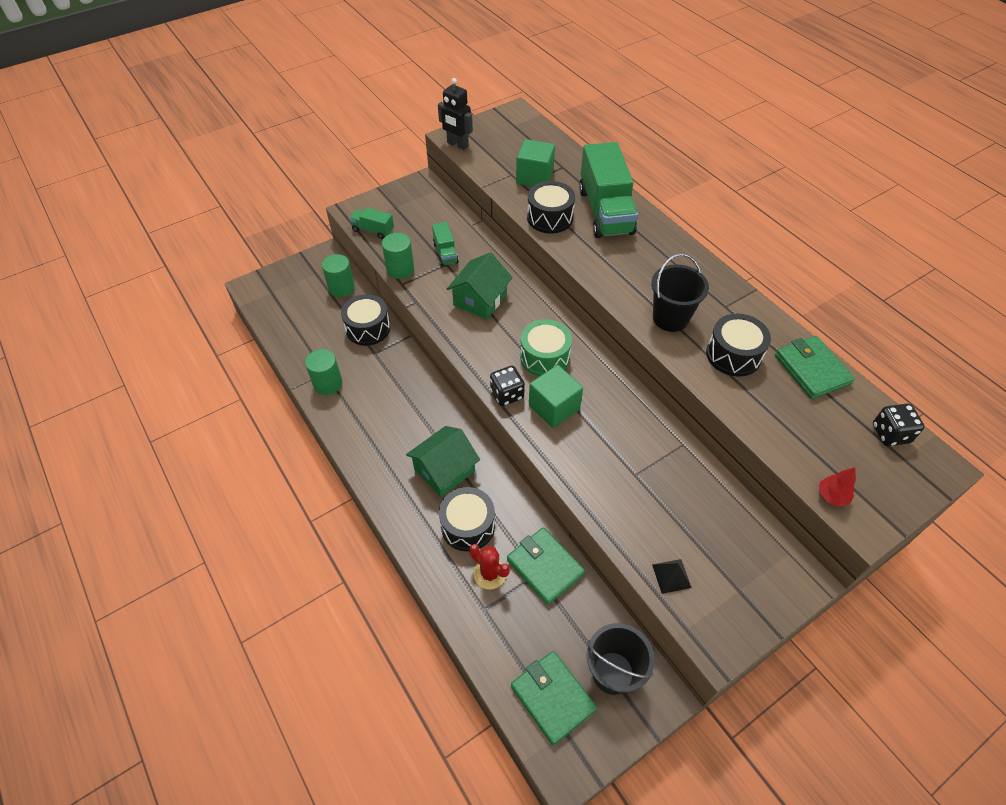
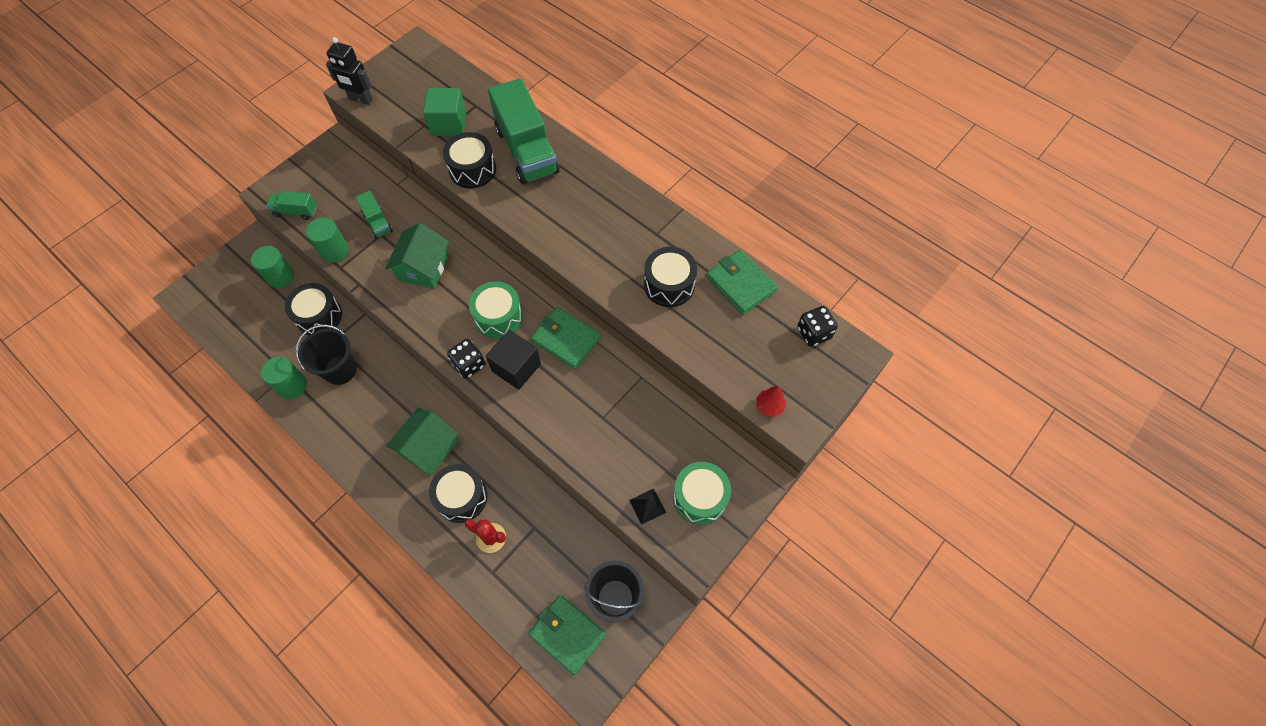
camera: 15 degrees left, 10 degrees up
(545, 567) = (540, 518): green wallet -> green wallet (566, 339)
(554, 407) = (516, 367): green cube -> black cube
(670, 318) = (606, 258): black bucket -> black bucket (340, 370)
(732, 581) = (700, 497): none -> green drum

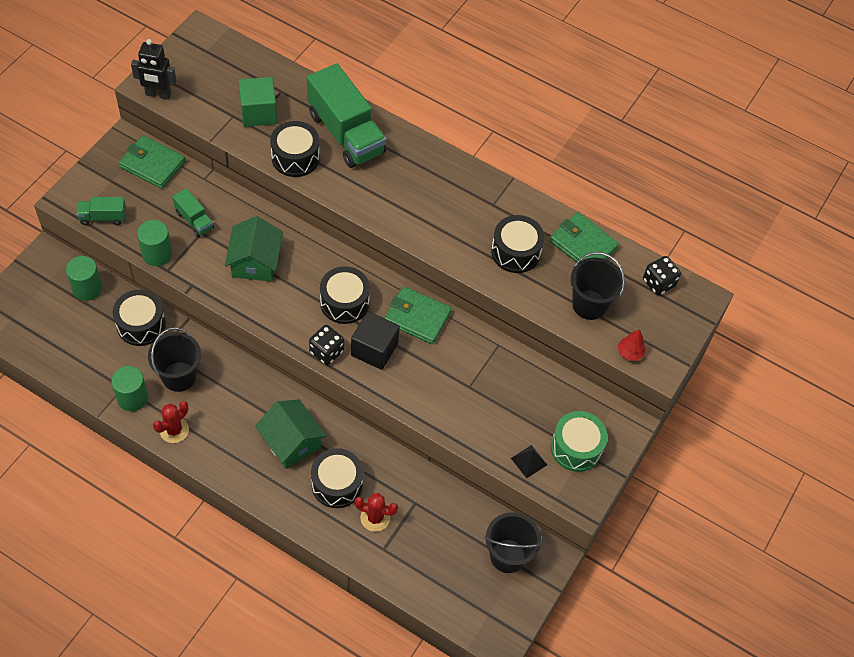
camera: 15 degrees left, 5 degrees down
(322, 422) = (174, 430): none -> red cactus
(428, 448) = (291, 442): green house -> green house turned 60 degrees counterclockwise
(498, 317) = (344, 302): green drum -> black drum
(567, 634) = (469, 593): green wallet -> green wallet (152, 164)
(735, 348) = (589, 305): none -> black bucket

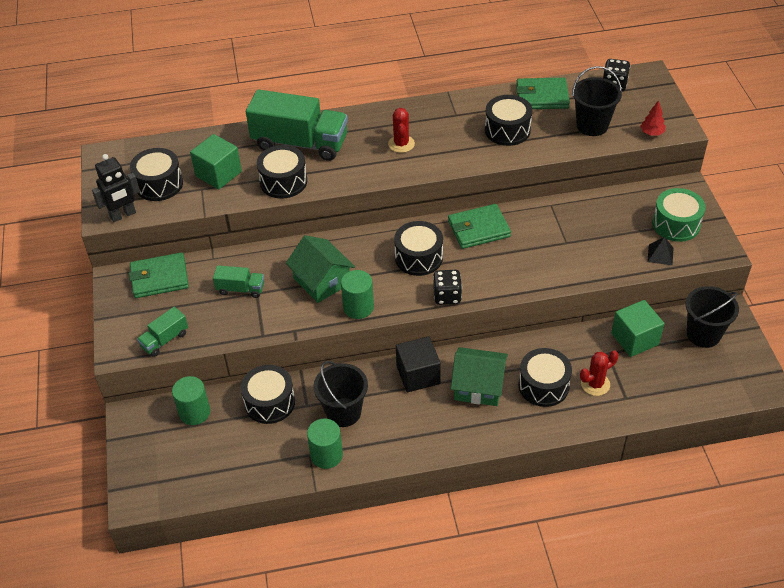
camera: 35 degrees left, 10 degrees down
(157, 254) = (240, 331): green cylinder -> green cylinder (358, 307)
(174, 430) = (386, 449): red cactus -> red cactus (401, 144)
(209, 88) = (159, 184): none -> black drum
(374, 349) = (477, 269): black cube -> black cube (418, 375)
(450, 511) = (634, 339): none -> green cube

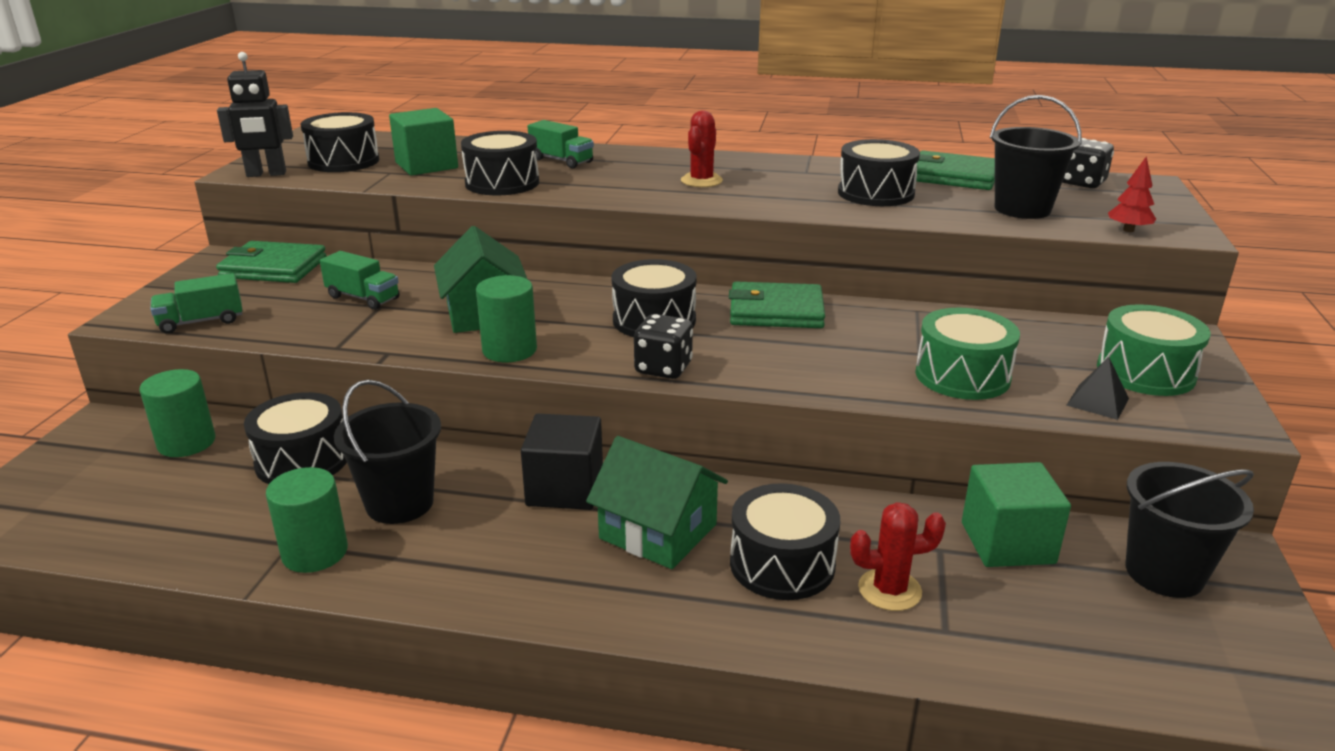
camera: 20 degrees right, 20 degrees down
(300, 143) = (561, 161): green truck -> green truck, size x0.47
(593, 254) = (962, 376): none -> green drum

